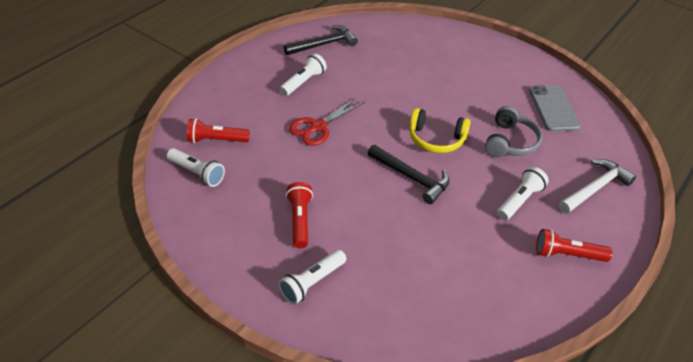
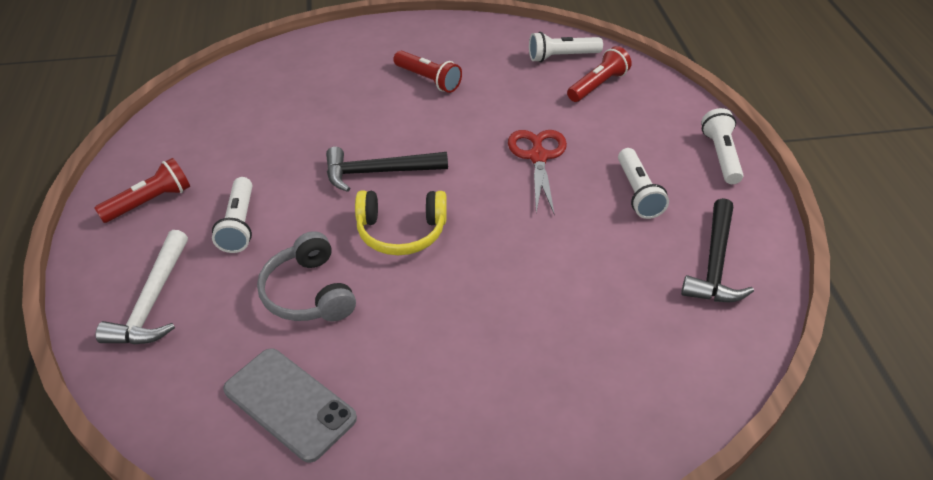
camera: 135 degrees right, 0 degrees up
(312, 282) = (361, 54): white flashlight -> white flashlight (721, 155)
(436, 139) = (401, 232): yellow headphones -> yellow headphones turned 150 degrees counterclockwise

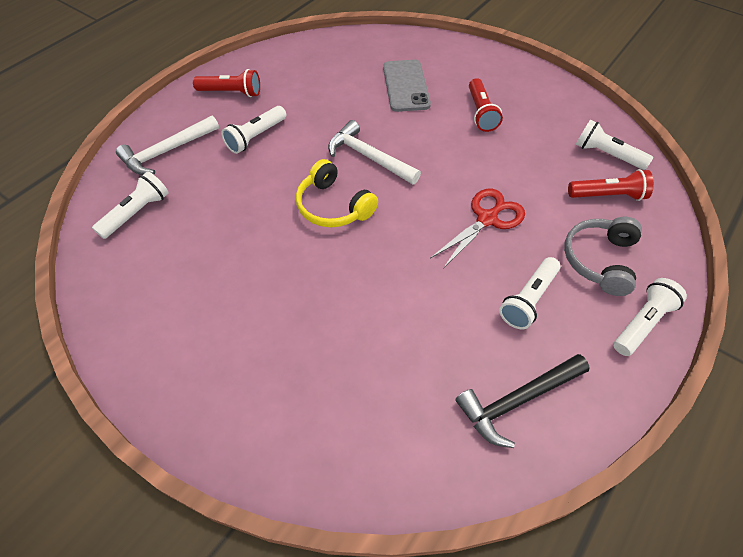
camera: 45 degrees right, 10 degrees up
(202, 378) = (137, 213): none -> white flashlight
(289, 404) = (154, 262): grey phone -> grey phone (406, 86)
(308, 293) = (239, 205): grey headphones -> grey headphones (599, 260)
(378, 172) = (368, 157): black hammer -> white hammer

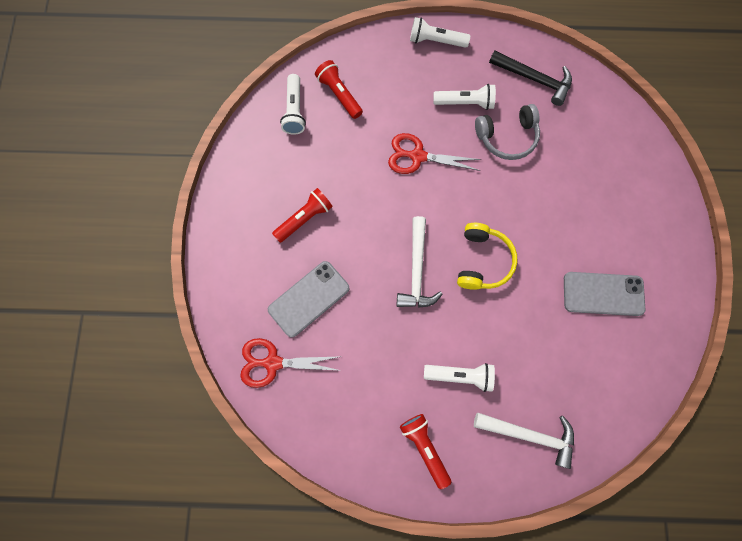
camera: 125 degrees left, 20 degrees up
(137, 213) = (597, 396): white flashlight -> none
(207, 281) = (603, 294): none -> grey phone
(374, 50) = (273, 363): none -> red scissors
(599, 260) = (404, 78): grey headphones -> grey headphones (507, 137)

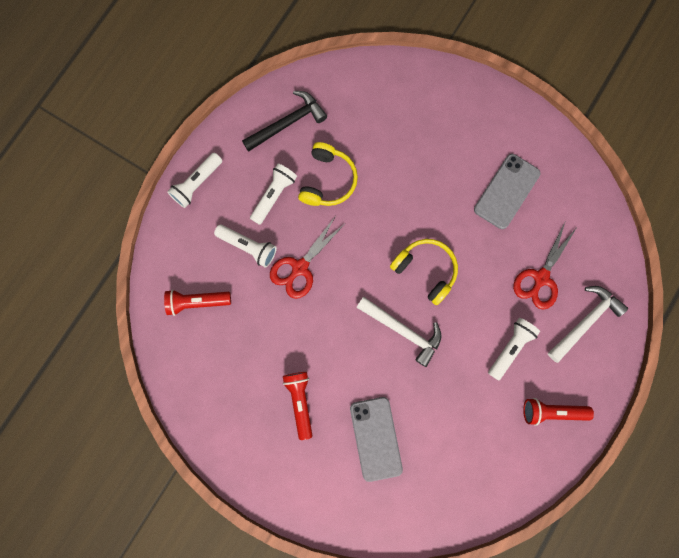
camera: 60 degrees left, 5 degrees up
(273, 363) = (415, 501): red scissors -> red scissors (541, 278)
(294, 110) = (188, 352): white flashlight -> white flashlight (248, 247)
(507, 137) = (328, 180): grey headphones -> yellow headphones

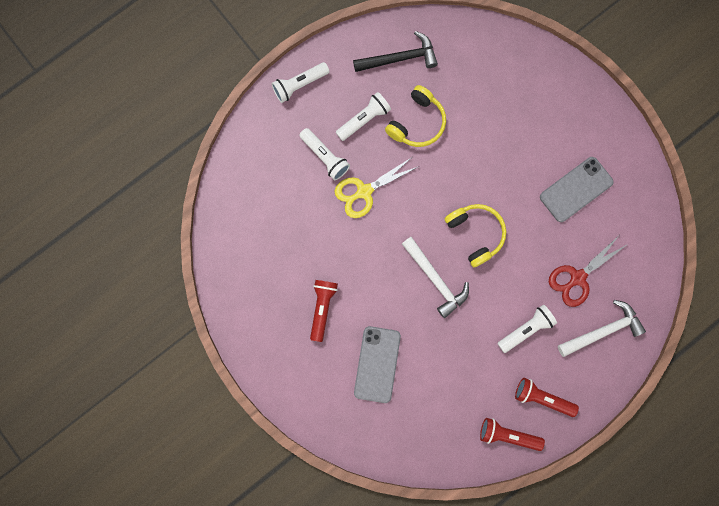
camera: 20 degrees right, 0 degrees up
(197, 302) = (263, 189): red flashlight -> red flashlight (507, 435)
(300, 267) = (364, 191): red scissors -> yellow scissors

